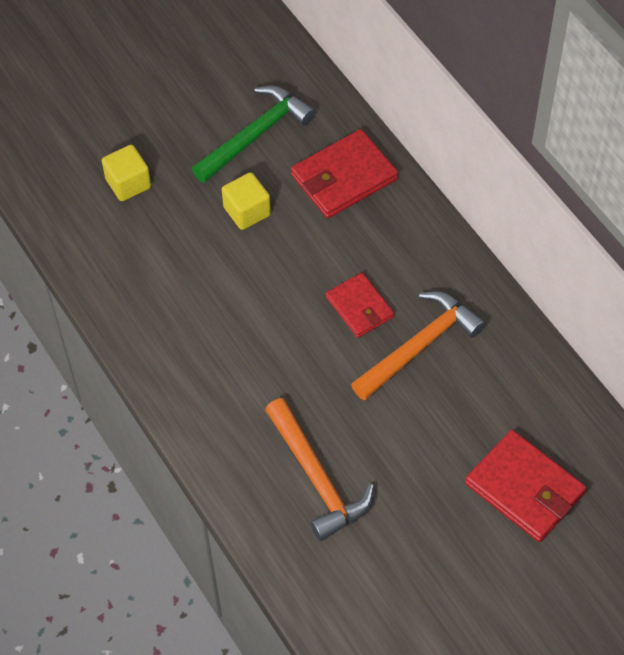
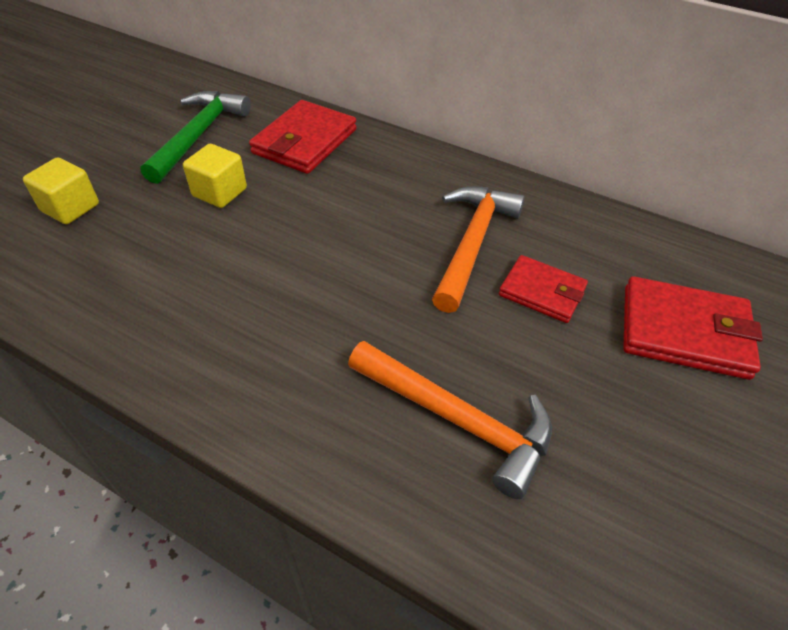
camera: 30 degrees left, 10 degrees down
(359, 307) = (388, 232): red wallet -> red wallet (542, 292)

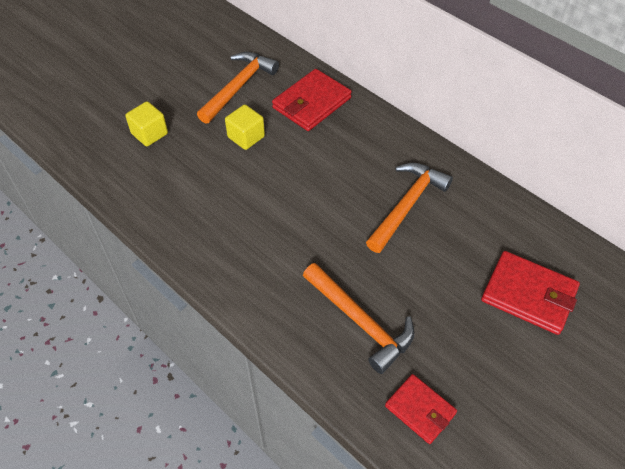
camera: 15 degrees right, 5 degrees up
(198, 135) = (238, 87): green hammer -> orange hammer
(542, 292) = (442, 249): red wallet -> red wallet (420, 410)

